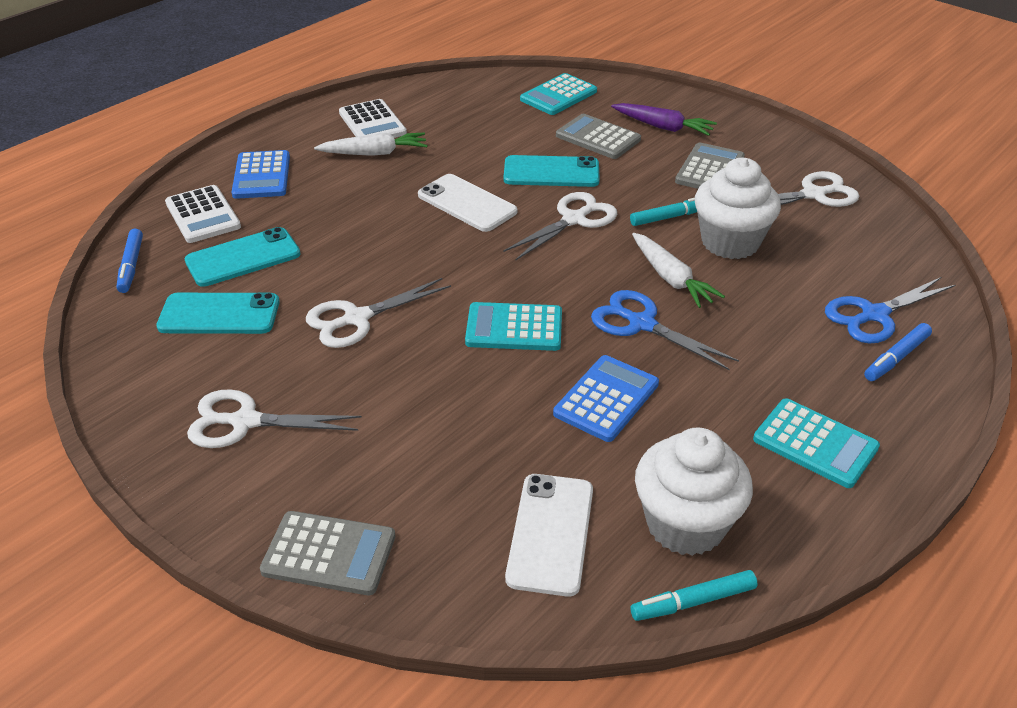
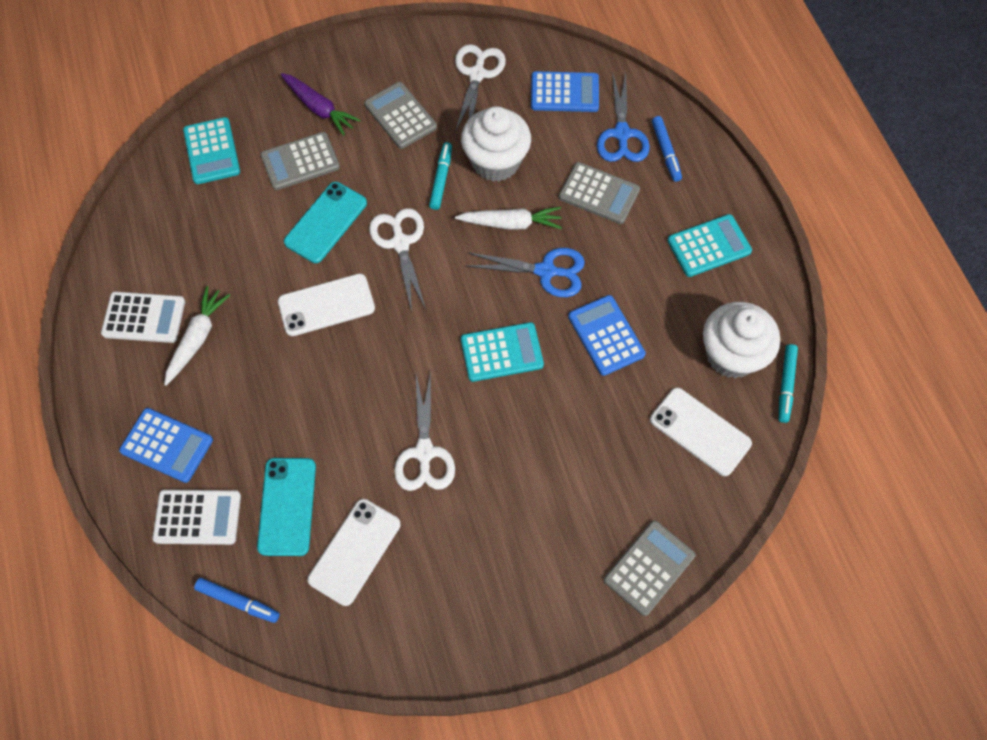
camera: 60 degrees left, 25 degrees up
(219, 314) = (354, 551): turquoise phone -> white phone
(244, 422) = (494, 576): white scissors -> none
(514, 328) = (501, 352): turquoise calculator -> turquoise calculator turned 135 degrees counterclockwise
(641, 323) = (546, 271): blue scissors -> blue scissors turned 150 degrees counterclockwise
(662, 127) = (319, 108): purple carrot -> purple carrot turned 75 degrees clockwise
(778, 326) = (599, 193): none -> grey calculator
(870, 256) = (564, 92): none -> blue calculator

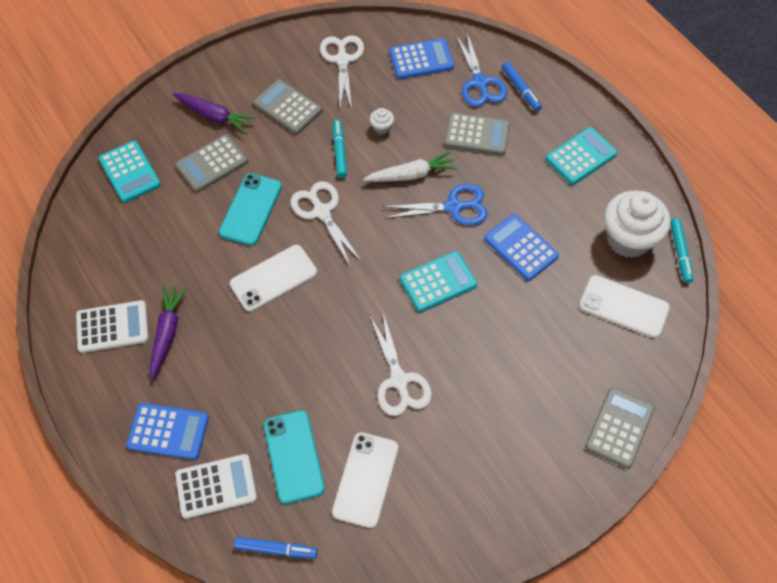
camera: 15 degrees left, 5 degrees down
(197, 338) = (167, 333): white carrot -> purple carrot
(496, 162) = (382, 127): white cupcake -> white cupcake, size x0.41

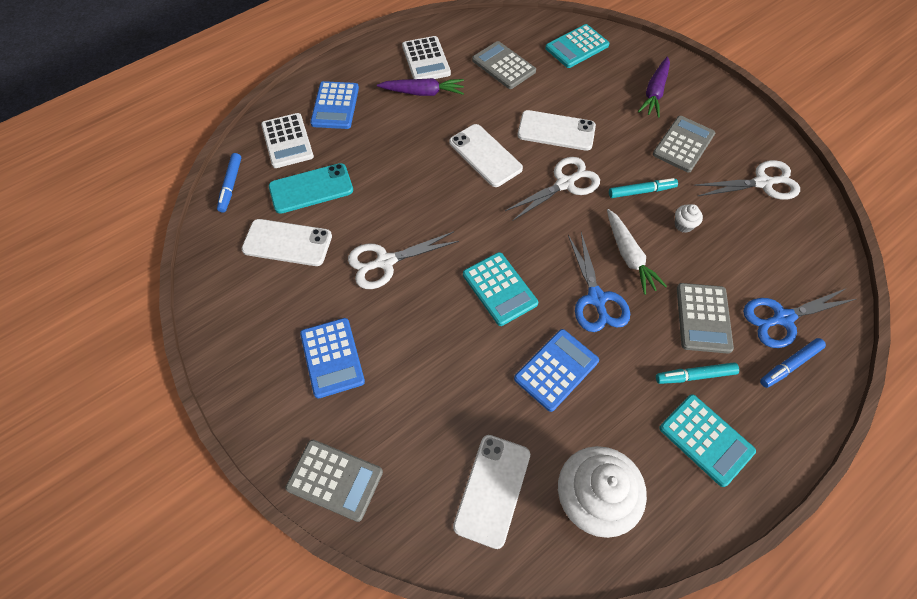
camera: 85 degrees right, 0 degrees up
(212, 164) = (600, 98): grey calculator -> grey calculator (503, 66)
(251, 209) = (556, 131): turquoise phone -> white phone
(421, 59) = (793, 255): blue calculator -> blue calculator (332, 357)
(680, 253) = (583, 570): turquoise marker -> turquoise marker (695, 375)

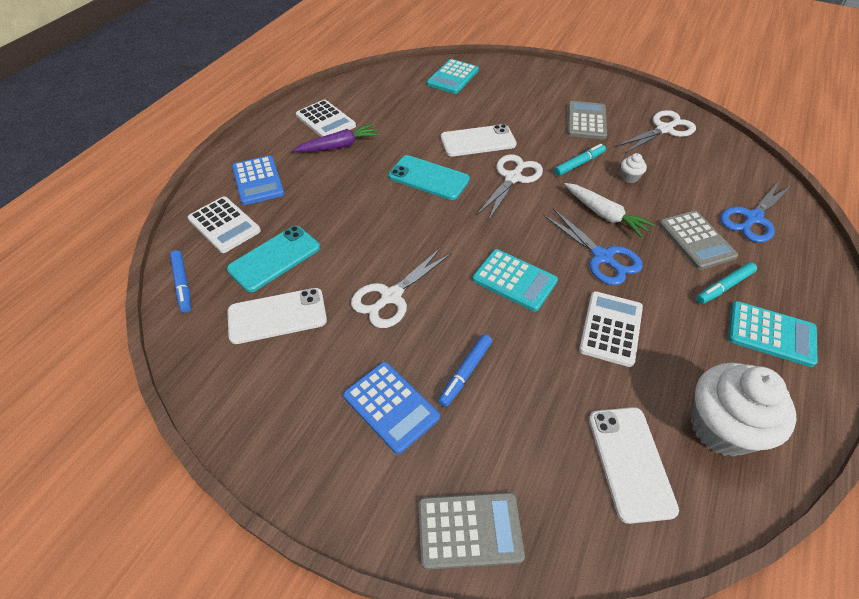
camera: 25 degrees left, 10 degrees down
(485, 155) = (428, 178): white phone -> turquoise phone
(503, 66) = (399, 107): grey calculator -> none
(556, 370) = (610, 328): blue calculator -> white calculator
(654, 92) = (537, 92): purple carrot -> none
(789, 365) = (784, 250): blue marker -> blue marker (465, 373)

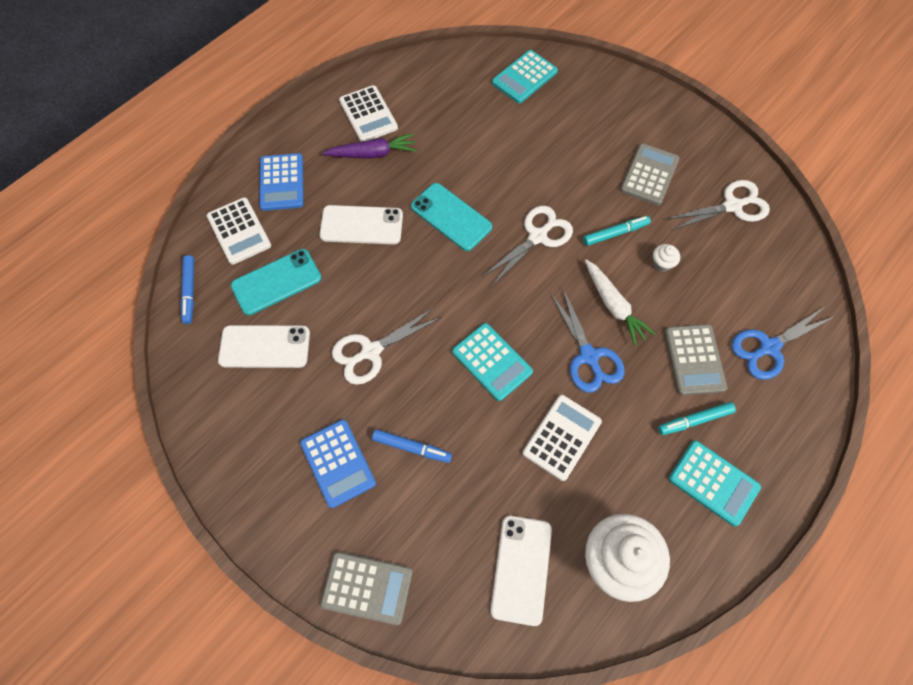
camera: 15 degrees right, 15 degrees up
(465, 373) = (412, 447): blue marker -> blue marker turned 120 degrees counterclockwise
(478, 141) = (519, 178): white phone -> white phone (361, 225)

